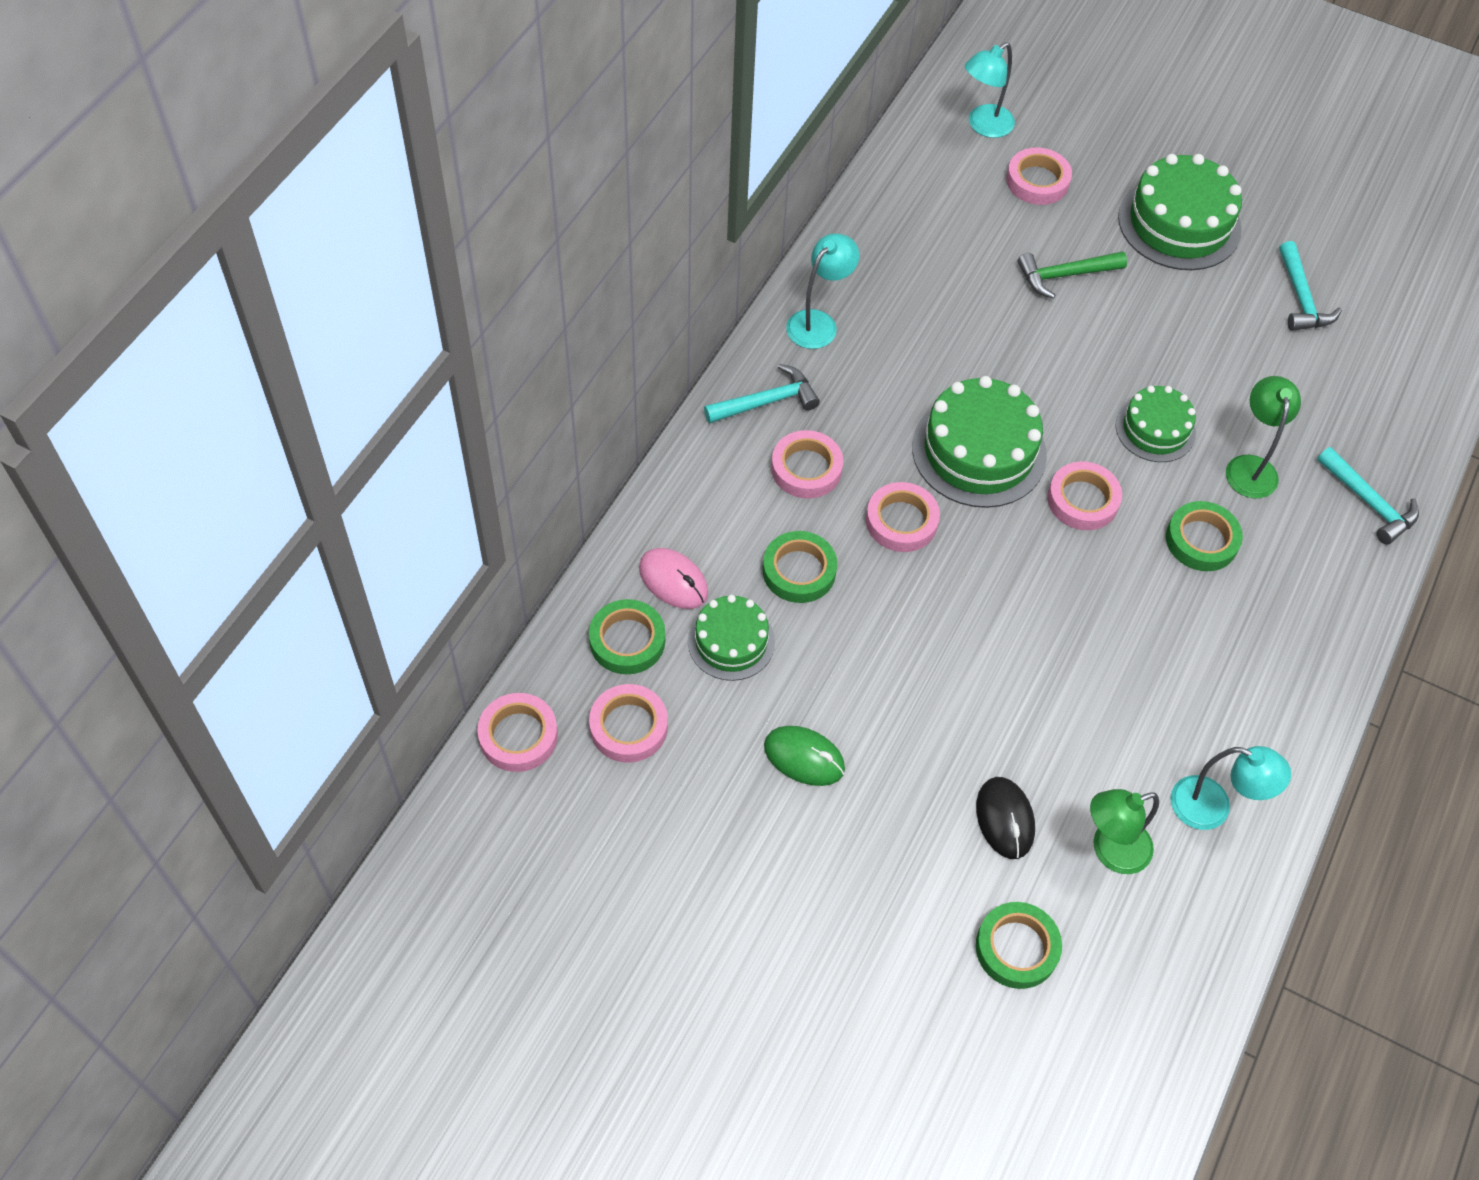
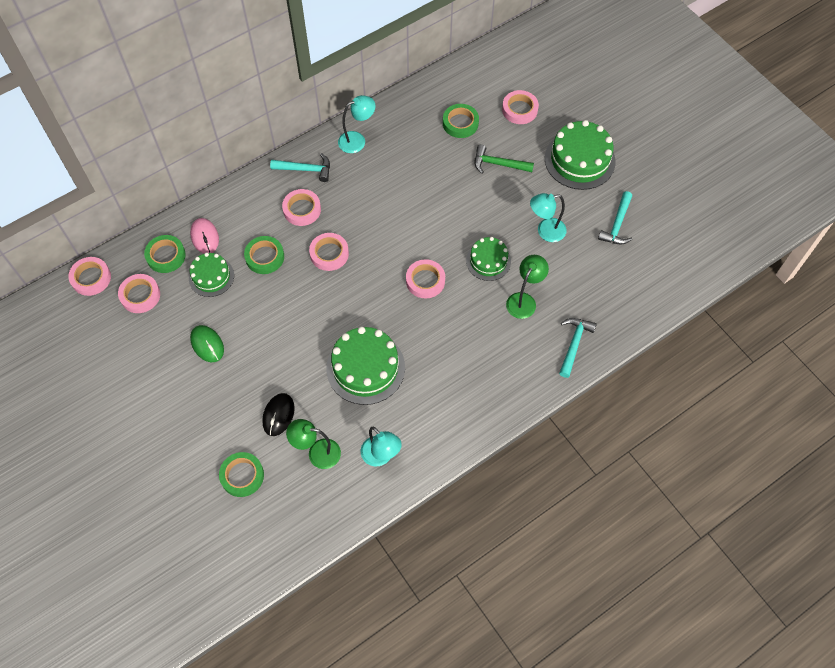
camera: 30 degrees right, 5 degrees up
(979, 451) = (391, 235): green cake -> green cake (365, 368)
(983, 126) = (512, 70): turquoise lamp -> turquoise lamp (545, 231)
(1201, 540) = (471, 326): green tape -> green tape (460, 123)
(1368, 502) = (574, 344): turquoise hammer -> turquoise hammer turned 150 degrees counterclockwise

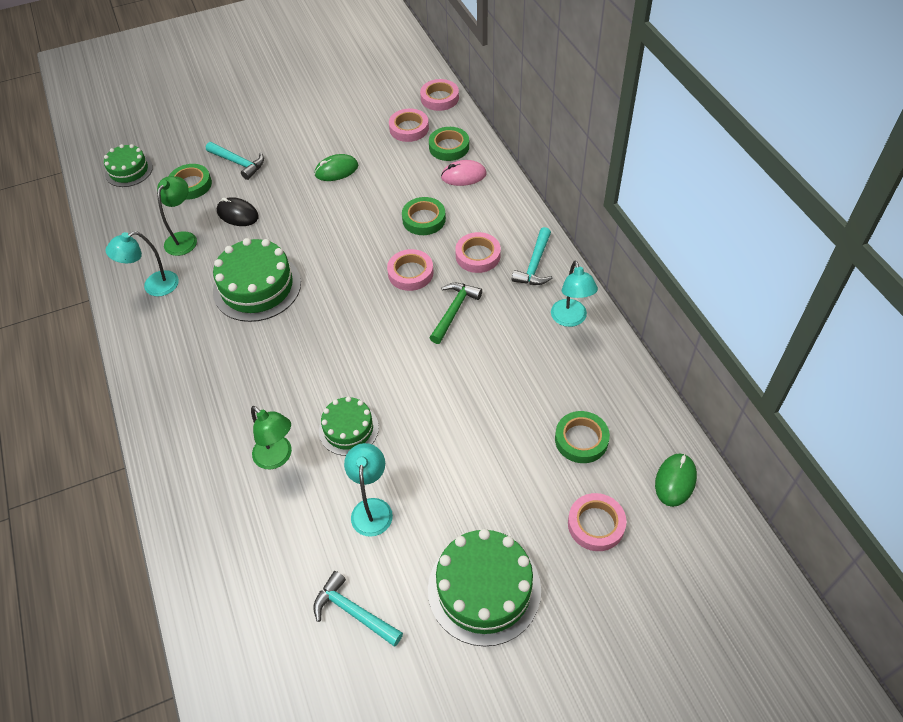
camera: 105 degrees right, 10 degrees down
(211, 276) = (413, 177): green cake -> green cake (129, 170)
(425, 281) = (343, 357): pink tape -> none
(477, 73) = (675, 481): none -> green mouse
(498, 164) = (499, 474): green hammer -> green hammer (454, 311)
(574, 344) = (193, 501): turquoise hammer -> turquoise hammer (238, 163)

